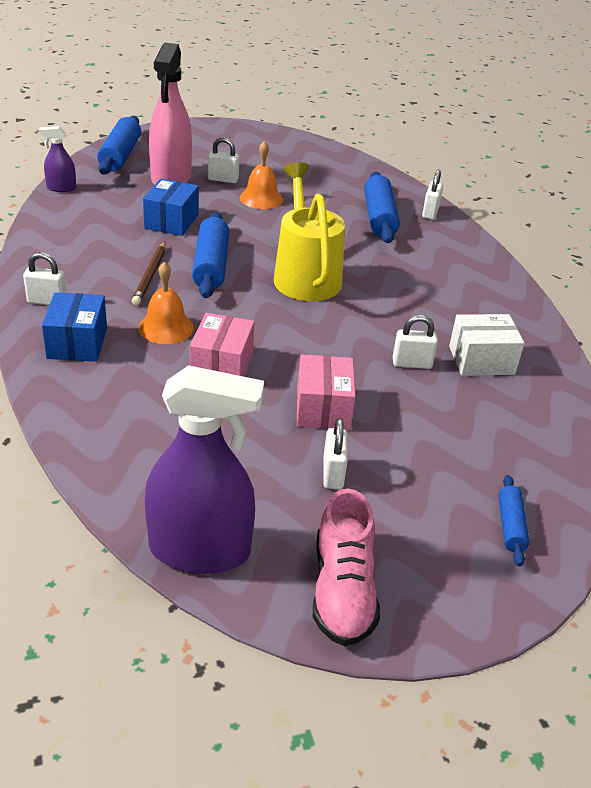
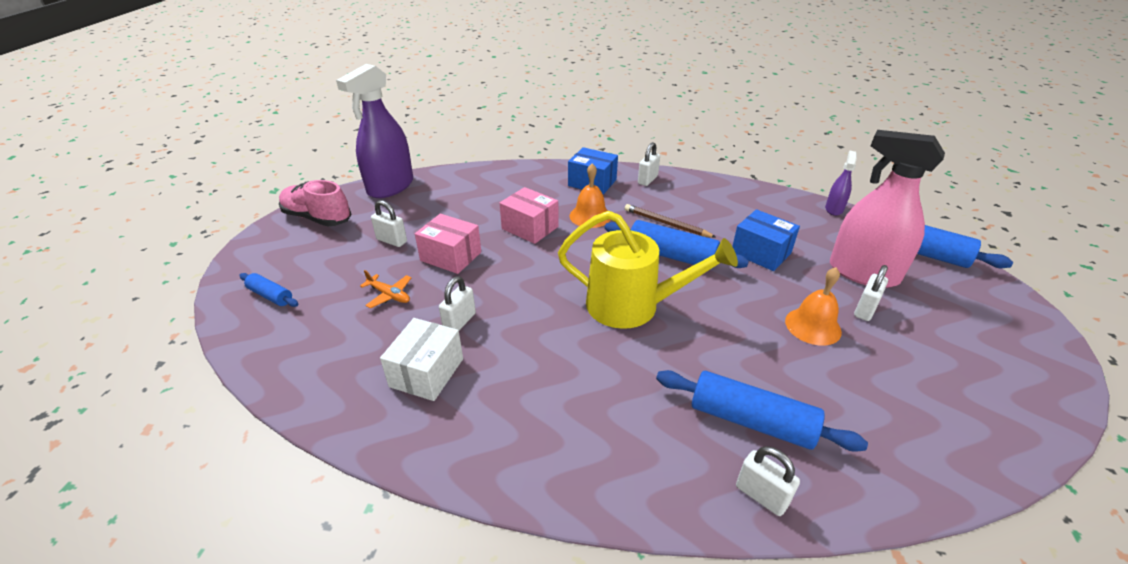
camera: 120 degrees right, 0 degrees up
(421, 427) = (389, 295): none -> orange plane

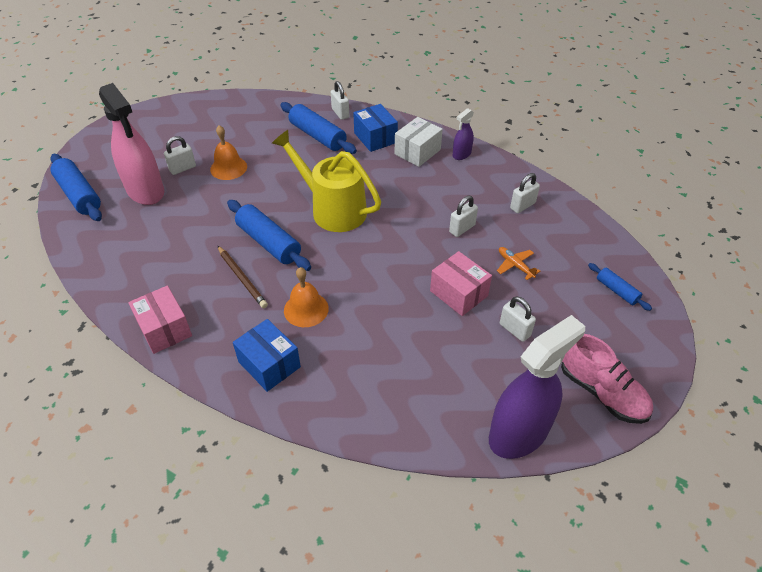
camera: 160 degrees left, 10 degrees up
(427, 372) = (489, 200): white box -> white box (417, 152)
(530, 228) = (373, 309): pink box -> pink box (164, 329)
(647, 180) = (204, 350): white padlock -> white padlock (522, 206)
(761, 253) = (196, 226): blue box -> blue box (375, 138)
(834, 209) = (75, 252): purple spray bottle -> purple spray bottle (461, 154)

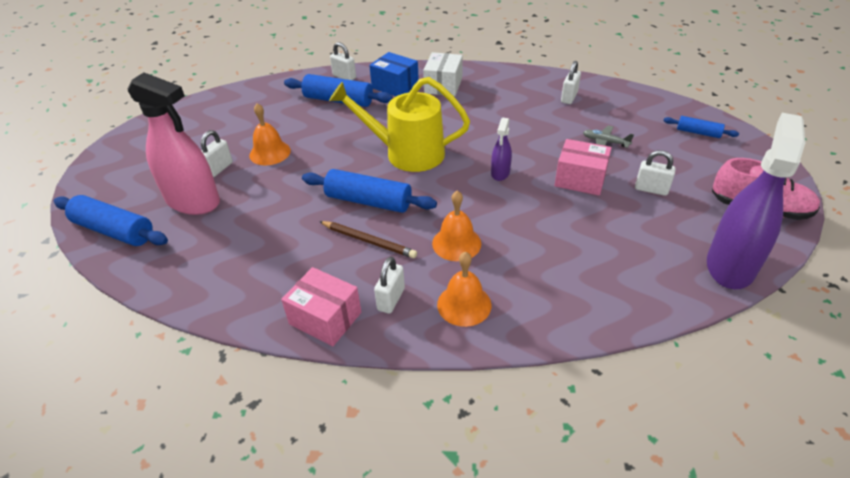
camera: 25 degrees left, 5 degrees down
(269, 364) = (464, 304): blue box -> orange bell
(461, 154) = (483, 76): purple spray bottle -> purple spray bottle (500, 173)
(462, 228) = (536, 130): white padlock -> white padlock (391, 299)
(515, 265) = (605, 142): orange plane -> grey plane

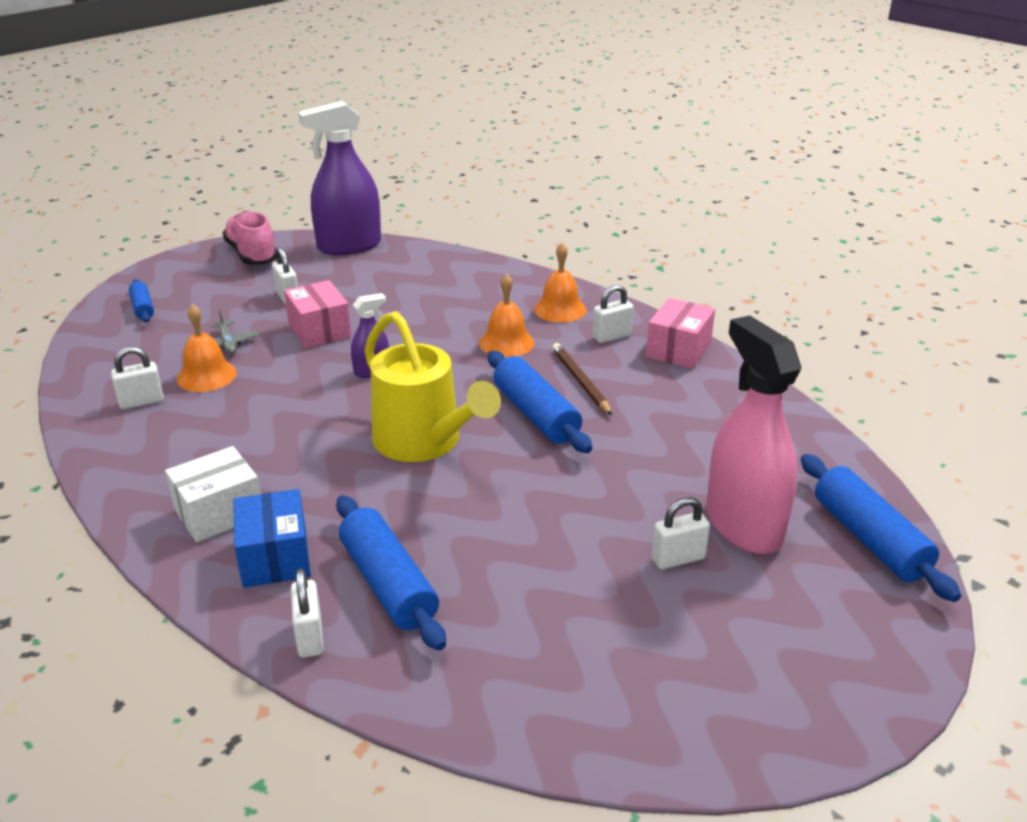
camera: 140 degrees left, 10 degrees down
(270, 153) = (586, 544): orange bell -> orange bell (206, 376)
(325, 318) = (678, 350): pink box -> pink box turned 45 degrees clockwise

